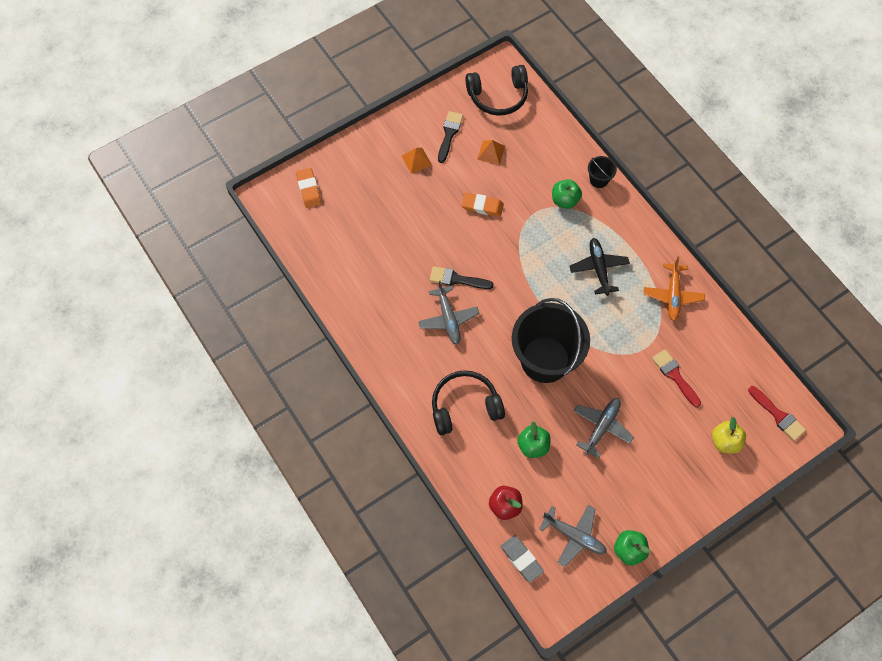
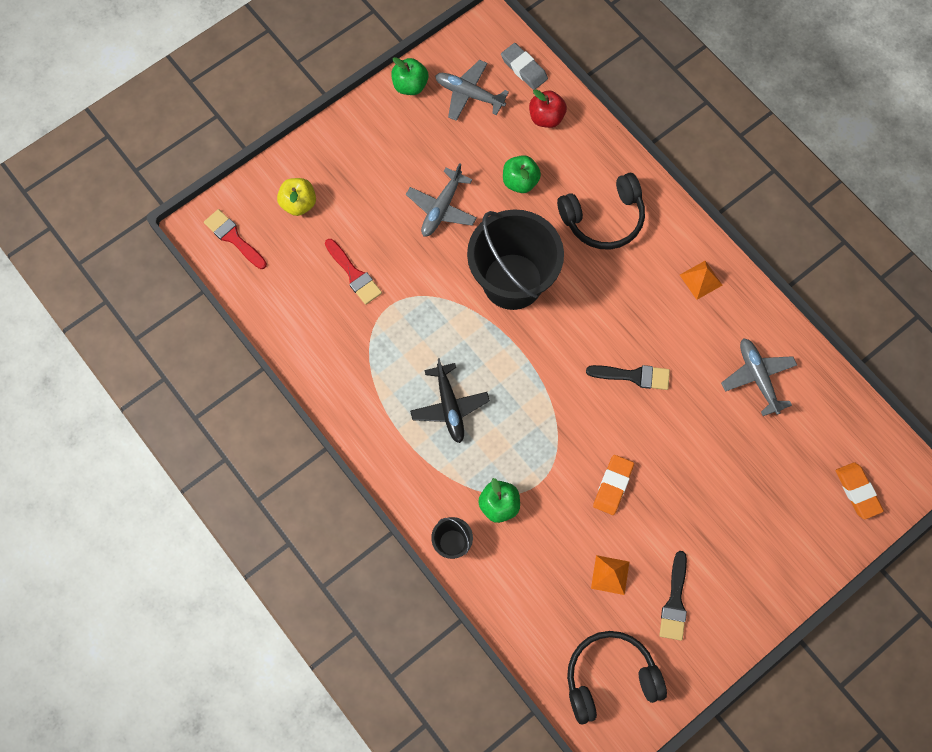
camera: 175 degrees right, 5 degrees up
(416, 160) = (715, 552): orange pyramid -> orange pyramid (701, 280)
(448, 319) = (637, 322): grey plane -> grey plane (757, 377)
(482, 206) = (612, 485): orange eraser -> orange eraser turned 75 degrees counterclockwise
(673, 295) = (353, 377): orange plane -> none

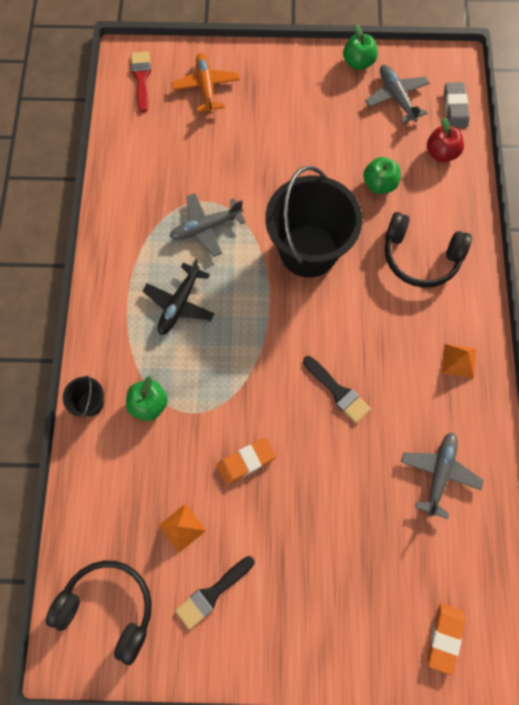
camera: 40 degrees right, 0 degrees up
(299, 204) = (206, 87): yellow apple -> orange plane
(354, 274) = (199, 161): red brush -> none
(441, 208) = (303, 161): grey plane -> grey plane (206, 228)

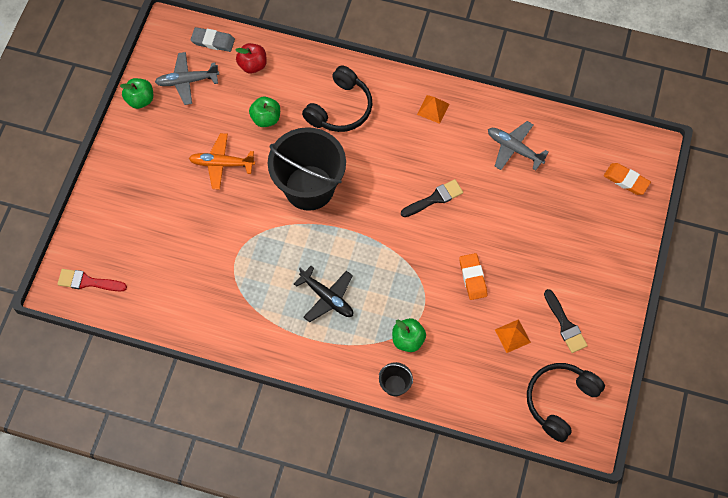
camera: 75 degrees left, 5 degrees down
(206, 87) = (119, 229): orange plane -> orange plane (221, 164)
(206, 228) = (262, 261): grey plane -> none

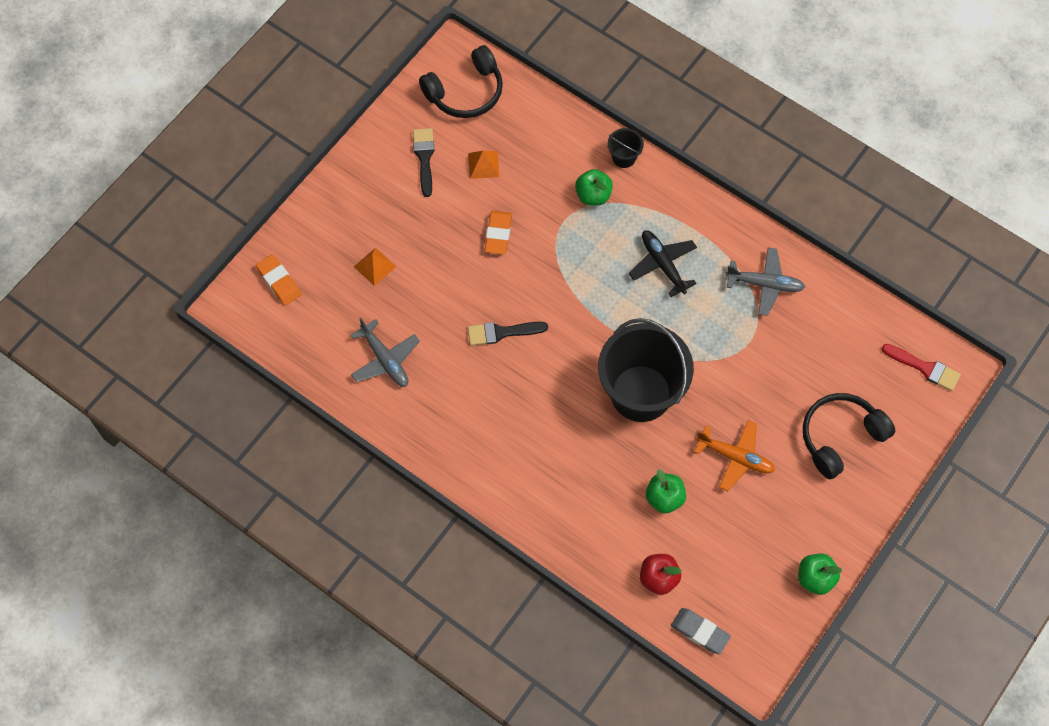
camera: 160 degrees left, 0 degrees up
(187, 81) = (749, 584): grey plane -> grey plane (765, 284)
(340, 109) = (568, 480): black headphones -> black headphones (840, 437)
(433, 109) = (457, 441): orange pyramid -> orange pyramid (374, 266)

